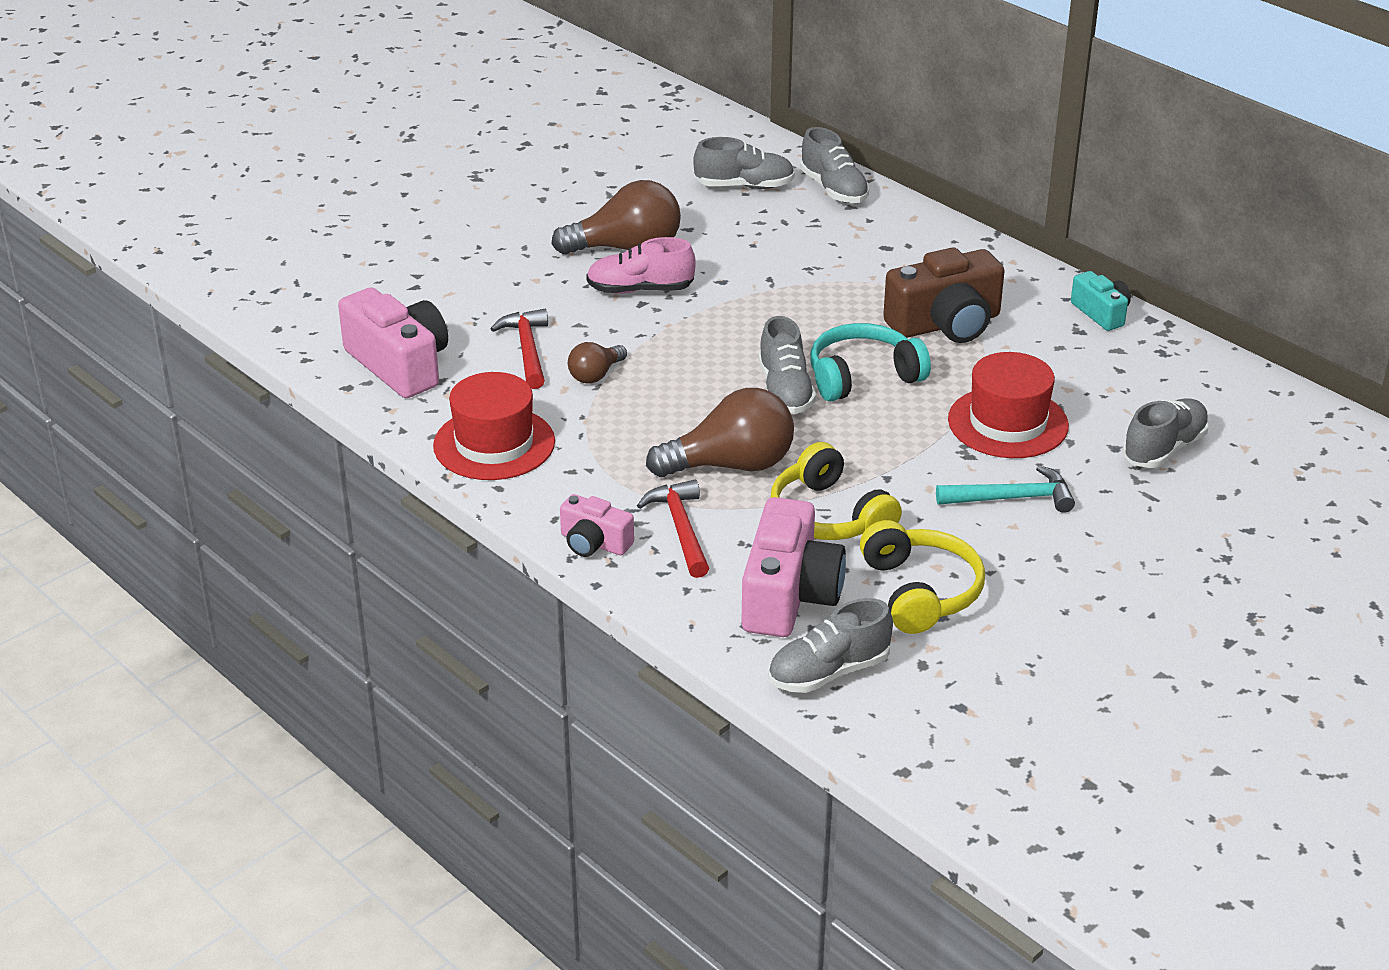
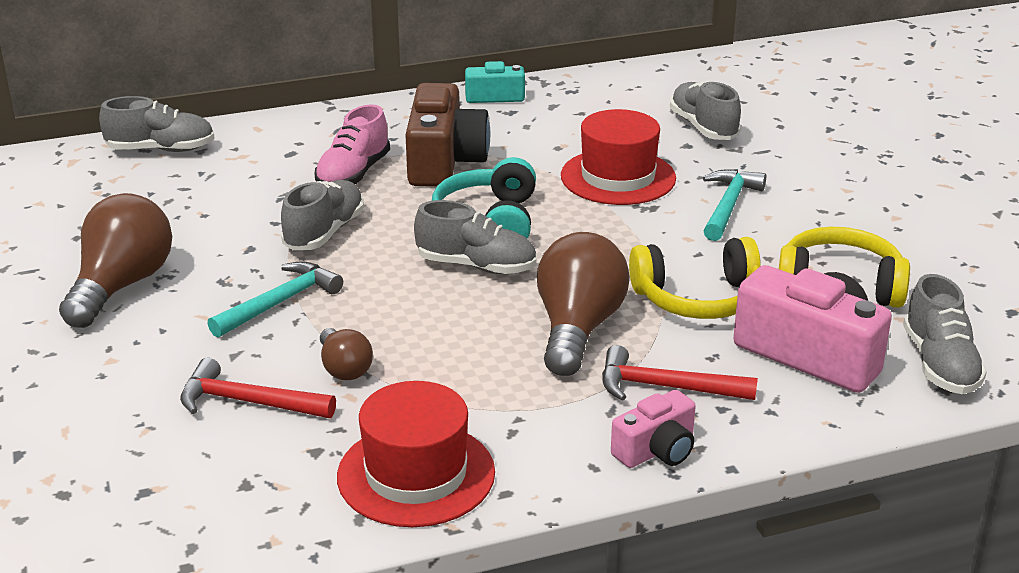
camera: 65 degrees left, 5 degrees down
(399, 365) = (180, 509): pink camera -> none
(640, 290) = (210, 298): pink shoe -> pink shoe (353, 174)
(658, 320) = (279, 303): none -> turquoise hammer
(744, 186) = (92, 190): grey shoe -> grey shoe (324, 233)

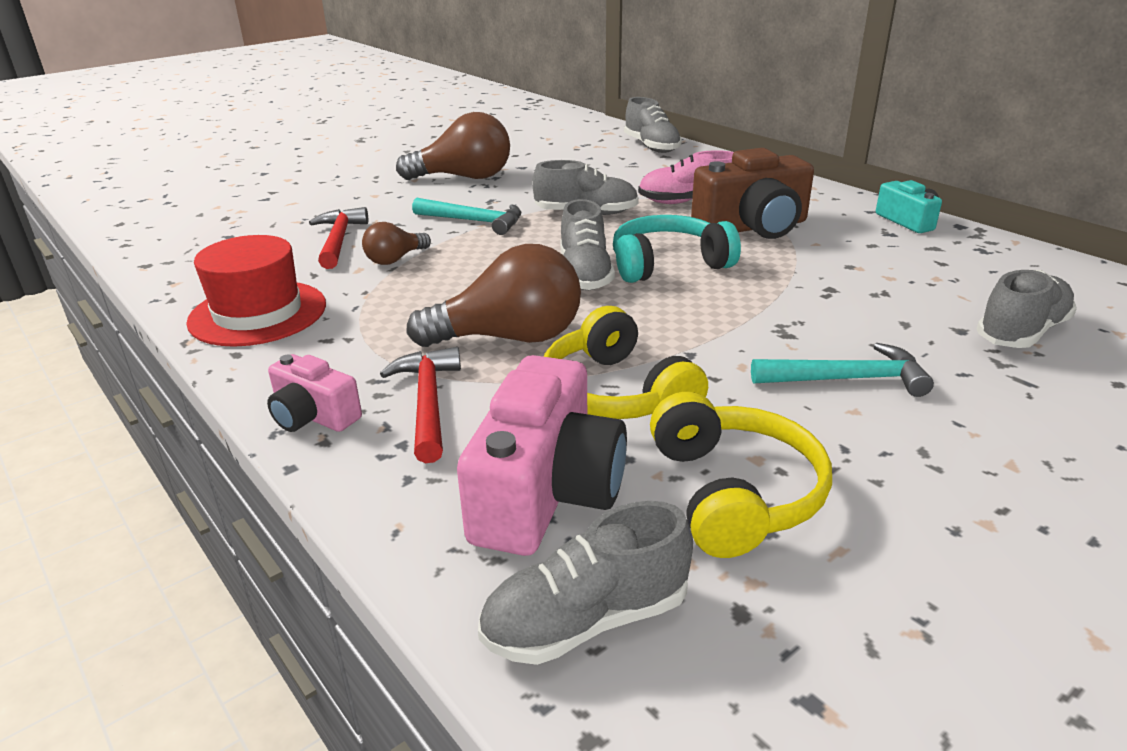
camera: 70 degrees right, 0 degrees up
(618, 177) = (829, 305): red hat -> none

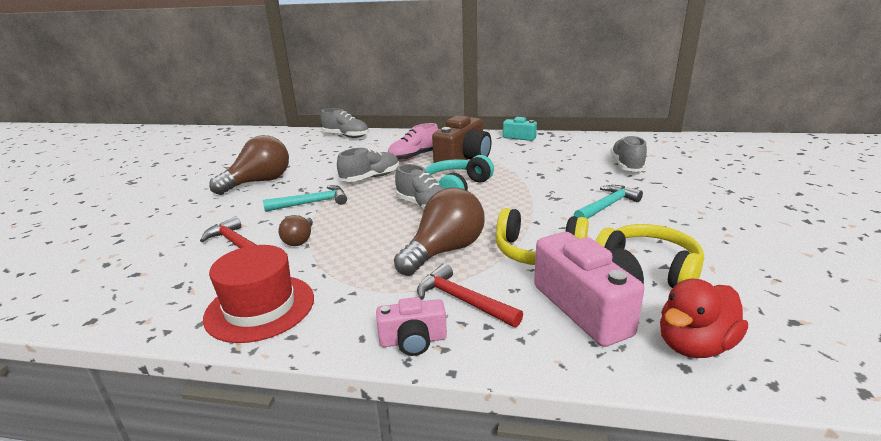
camera: 40 degrees left, 5 degrees down
(586, 620) = (694, 345): grey shoe -> red duck

